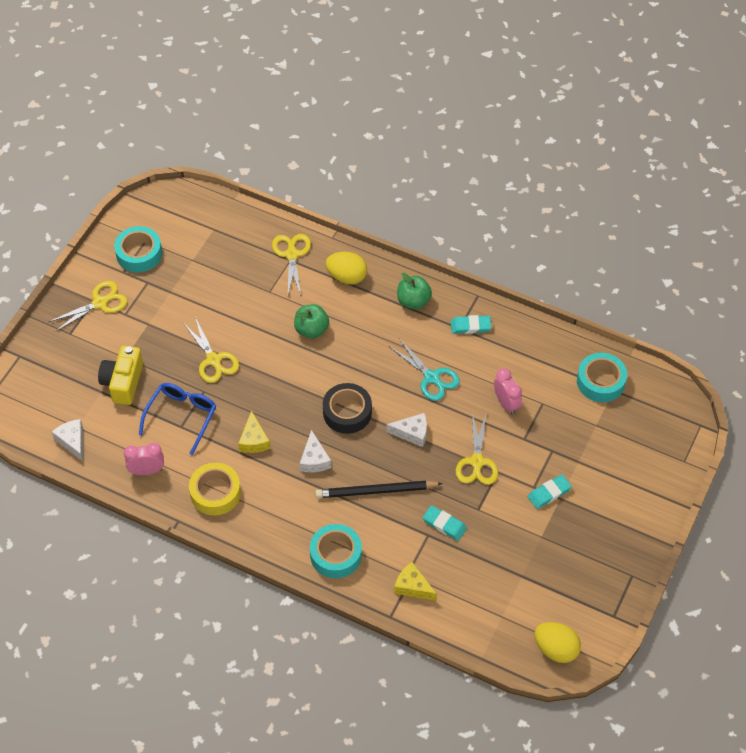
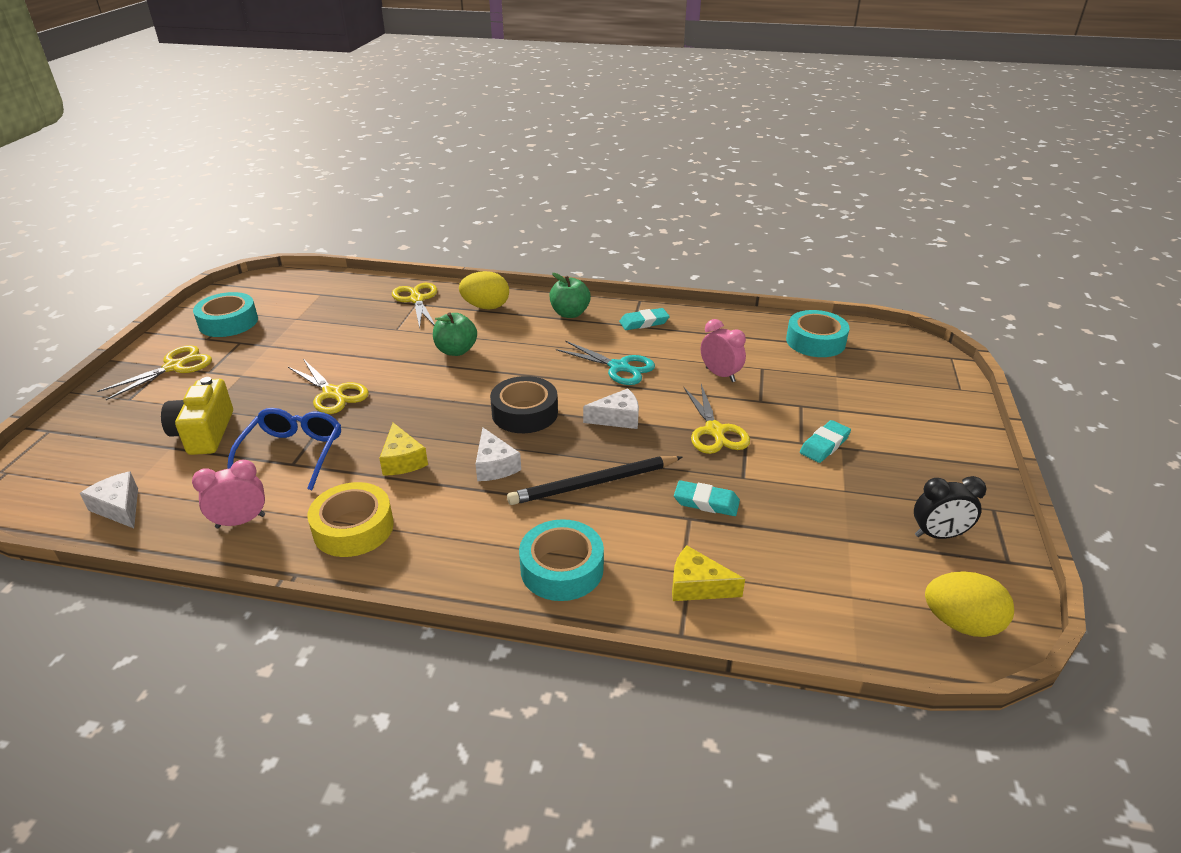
camera: 15 degrees left, 20 degrees down
(582, 586) = (938, 535): none -> black clock

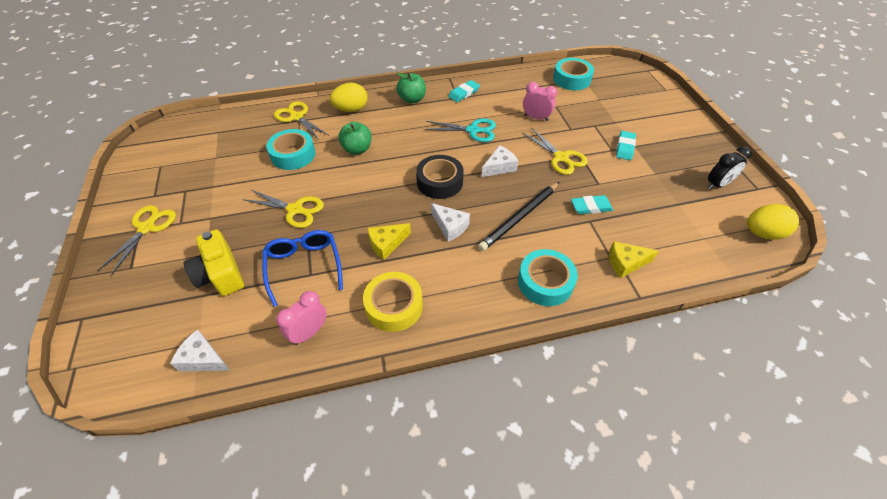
camera: 25 degrees left, 15 degrees up
(228, 322) = (160, 176): turquoise tape -> turquoise tape (293, 155)
(402, 460) = (387, 244): yellow cheese -> yellow cheese turned 105 degrees clockwise

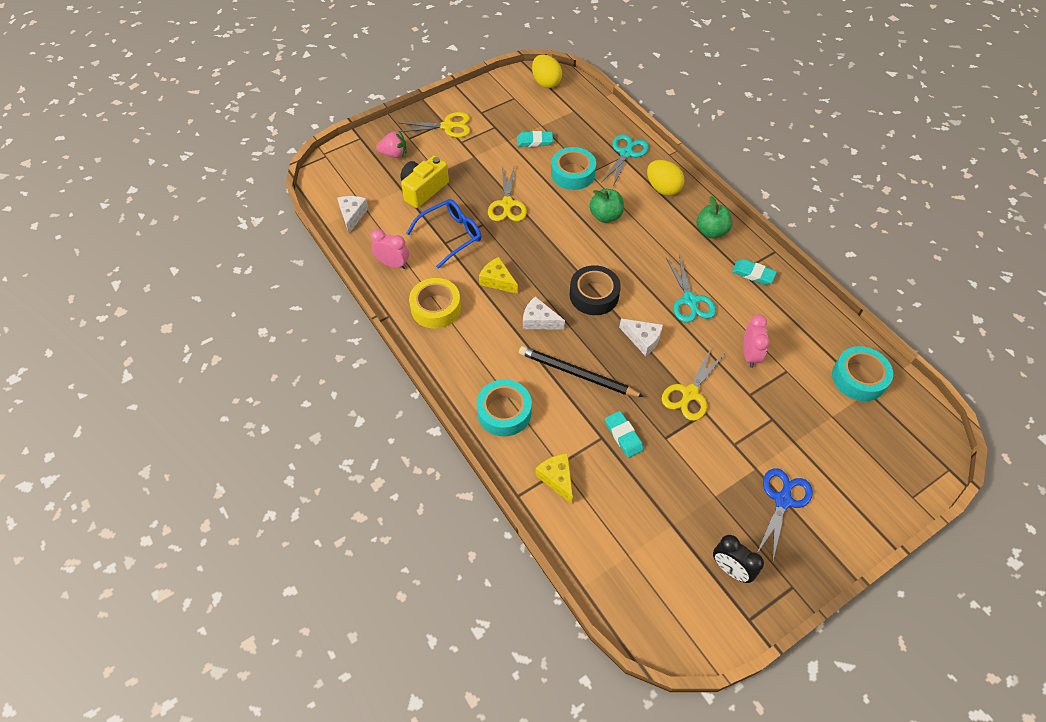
camera: 70 degrees right, 5 degrees up
(142, 289) = (394, 154): none -> pink strawberry
(296, 117) = (626, 153): yellow scissors -> turquoise scissors
(450, 226) = (539, 320): white cheese -> white cheese turned 90 degrees clockwise
(625, 147) = (747, 458): turquoise eraser -> turquoise eraser (534, 141)
(662, 142) = (783, 500): none -> blue scissors
(762, 233) = (665, 621): yellow egg -> yellow egg (546, 82)

